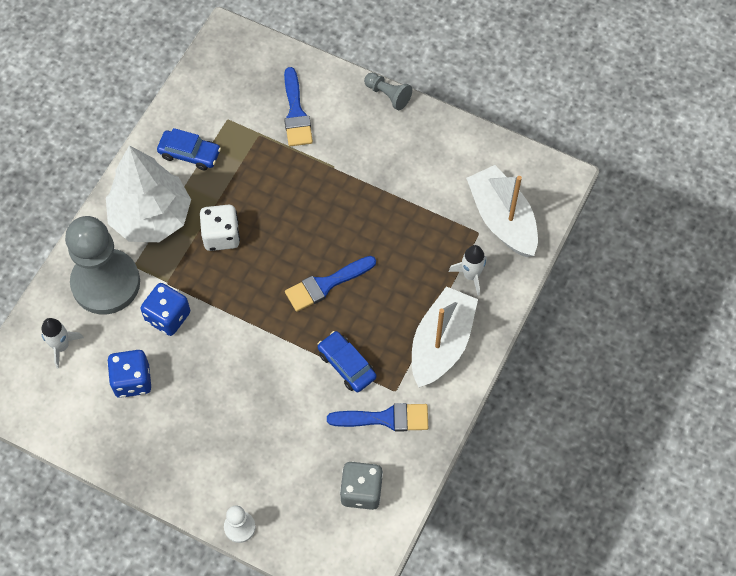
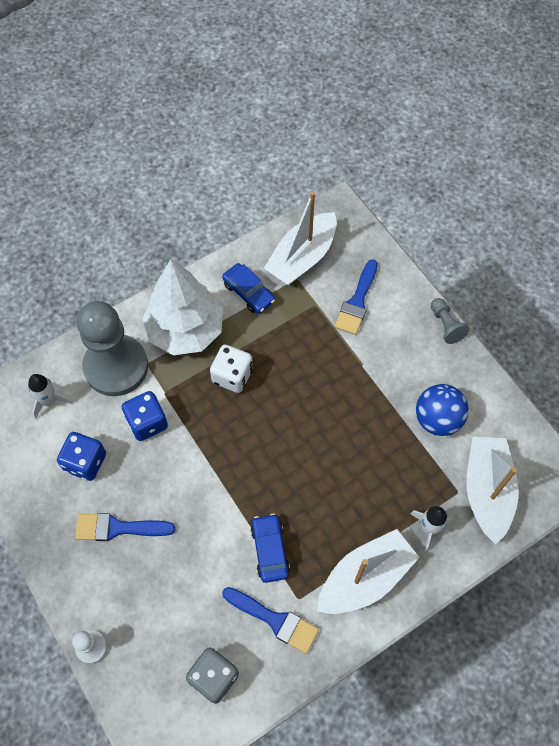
camera: 30 degrees right, 0 degrees up
(221, 97) = (302, 258): none -> white boat
(326, 285) = (294, 466): blue brush -> blue brush (118, 528)
(427, 180) = (437, 419): none -> blue ball

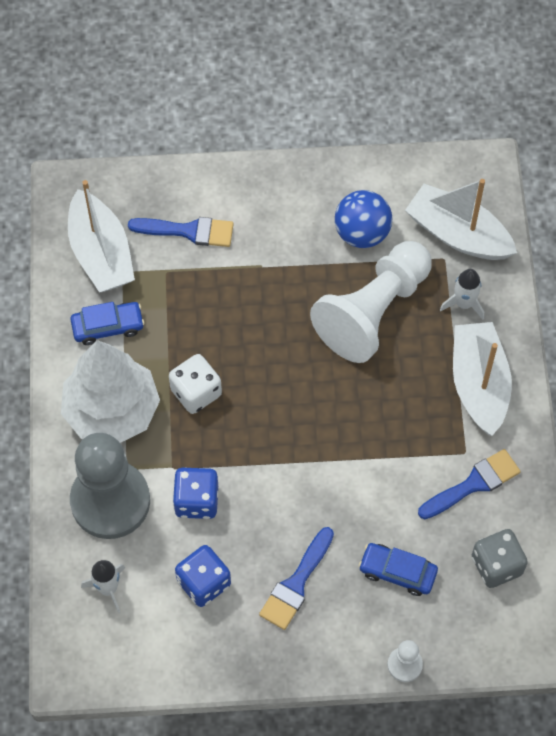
camera: 60 degrees left, 0 degrees up
(270, 550) = (403, 453): blue car -> blue car (397, 572)
(357, 302) = (188, 231): blue brush -> blue brush turned 45 degrees counterclockwise
(376, 463) = (373, 312): none -> white pawn
(446, 325) = (268, 167): grey pawn -> none

